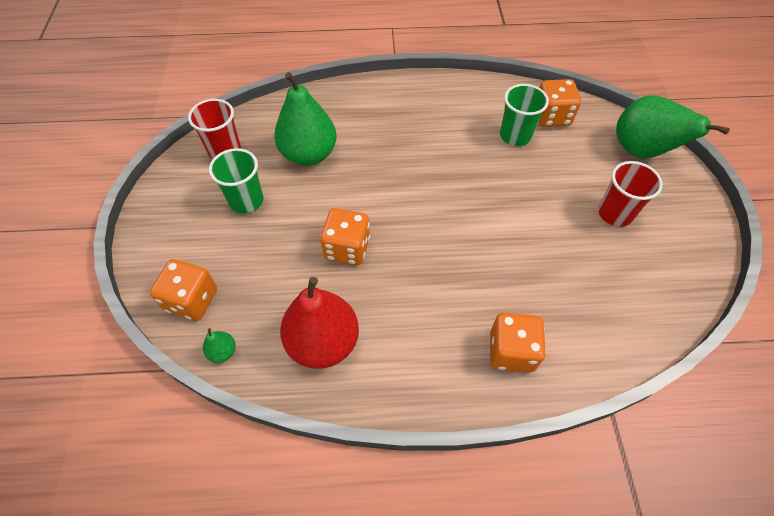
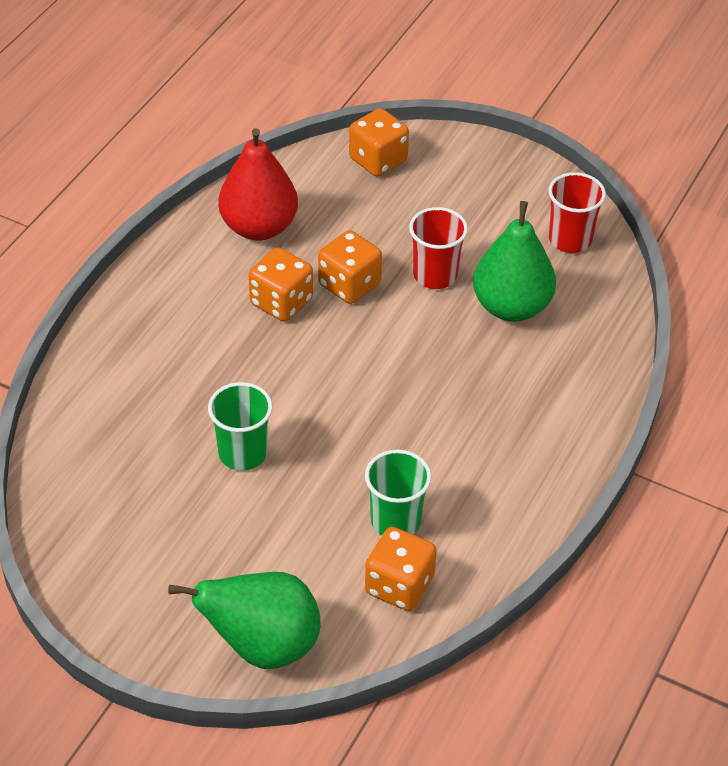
camera: 120 degrees right, 10 degrees down
(223, 352) = (306, 164): green pear -> none
(246, 201) = (476, 232): green cup -> green cup (242, 453)
(511, 351) = (133, 348): orange dice -> orange dice (281, 302)
(615, 213) = (200, 541): red cup -> red cup (435, 275)

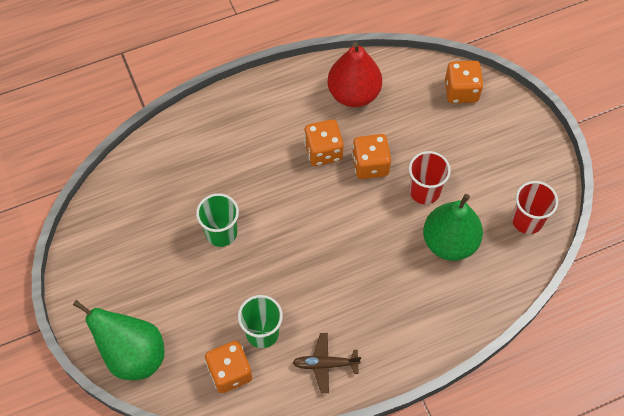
camera: 40 degrees right, 15 degrees up
(498, 506) = (325, 364): none -> brown plane

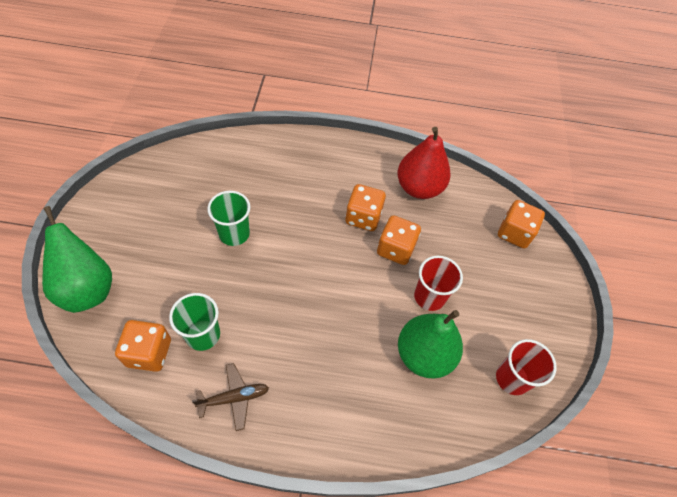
camera: 25 degrees right, 5 degrees down
(325, 364) = (234, 398): brown plane -> brown plane turned 135 degrees clockwise

